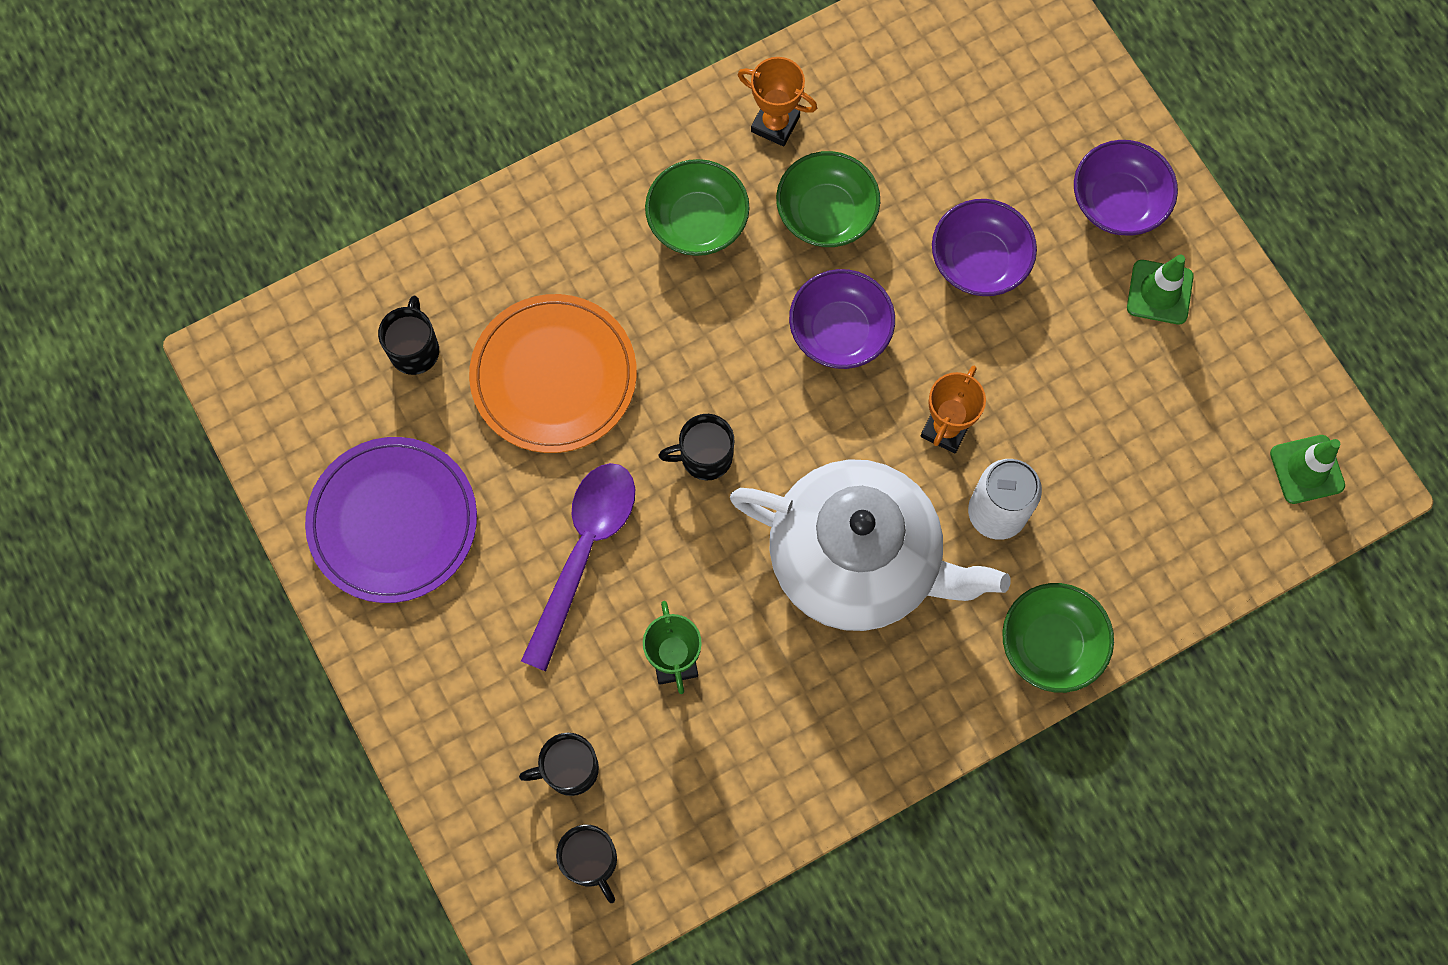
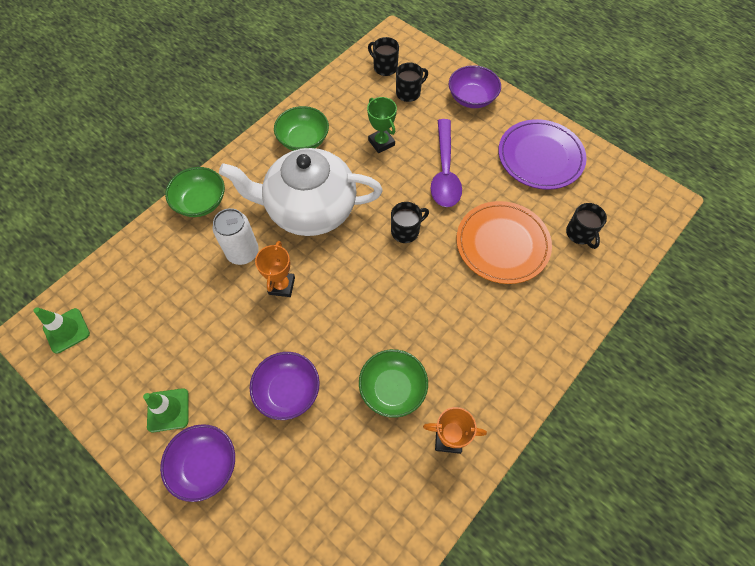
camera: 160 degrees right, 10 degrees down
(697, 221) = (467, 355): green bowl -> green bowl (303, 140)
(840, 331) = (358, 319): purple bowl -> purple bowl (472, 98)

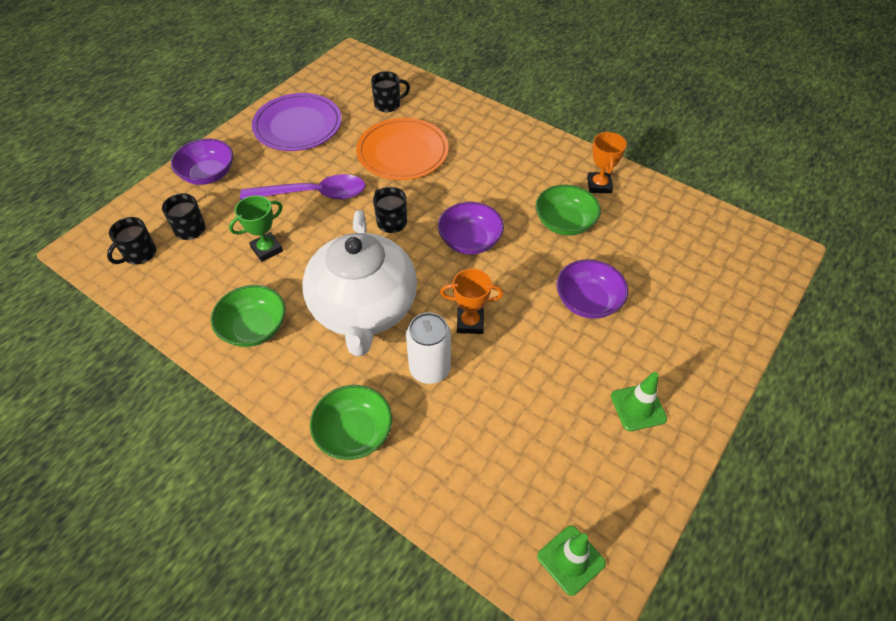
camera: 95 degrees left, 10 degrees down
(205, 465) = (681, 360): purple bowl -> purple bowl (470, 241)

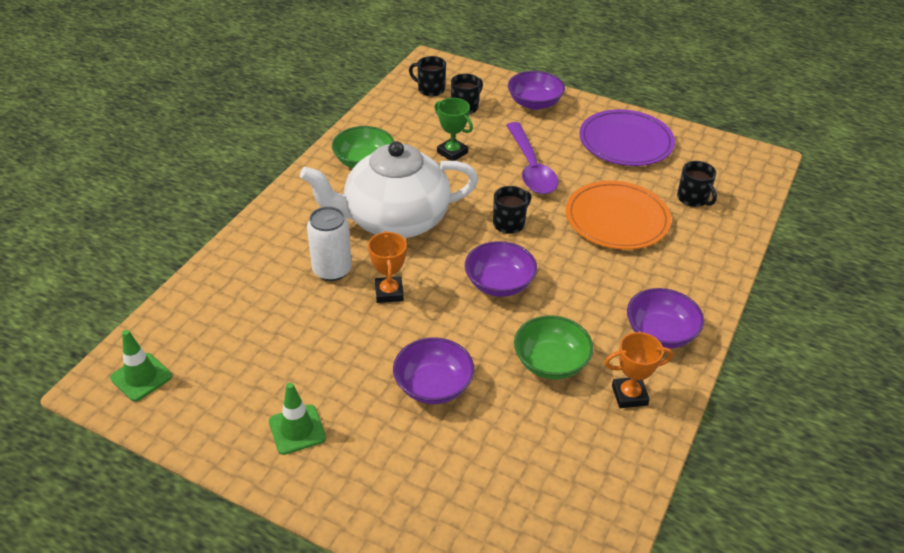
camera: 80 degrees right, 10 degrees down
(354, 433) = (265, 232): green bowl -> none
(538, 156) = (660, 333): none -> purple bowl

